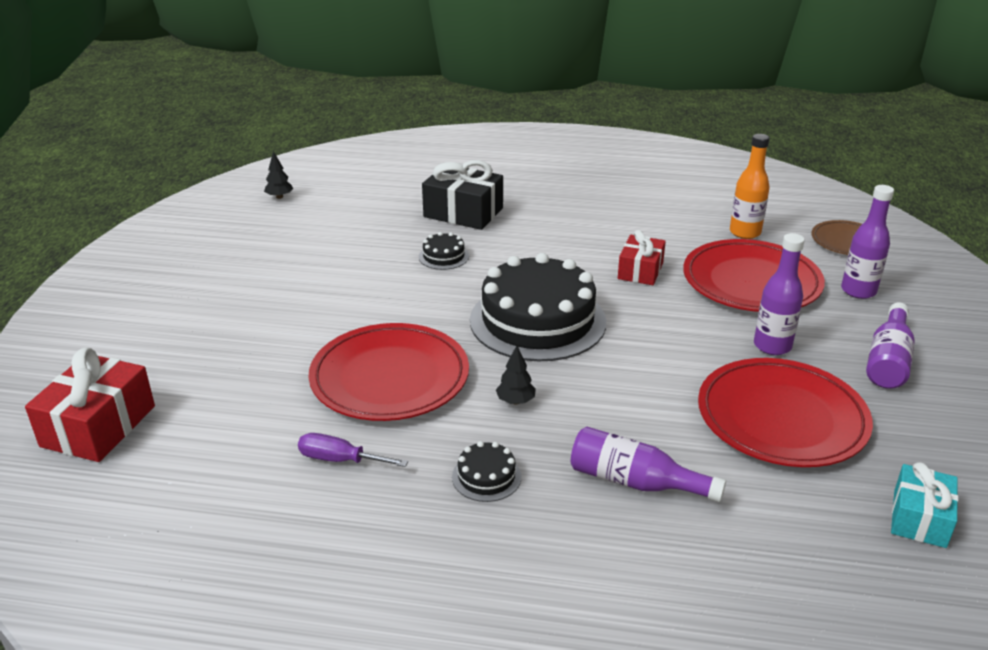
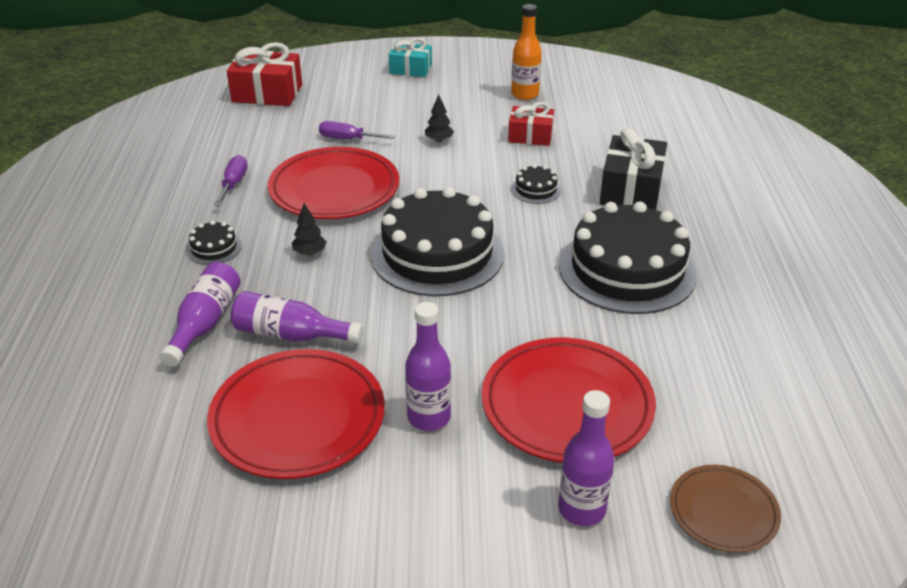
camera: 80 degrees right, 5 degrees up
(277, 362) = (347, 139): none -> purple screwdriver
(279, 197) = (606, 92): black tree -> black tree (439, 140)
(582, 233) = (627, 269): none -> black cake
(640, 271) = (558, 315): red gift -> red gift (530, 136)
(745, 232) = (696, 403): orange bottle -> orange bottle (525, 94)
(888, 361) = (419, 521): purple bottle -> purple bottle (291, 335)
(919, 518) = (144, 510): turquoise gift -> turquoise gift (410, 69)

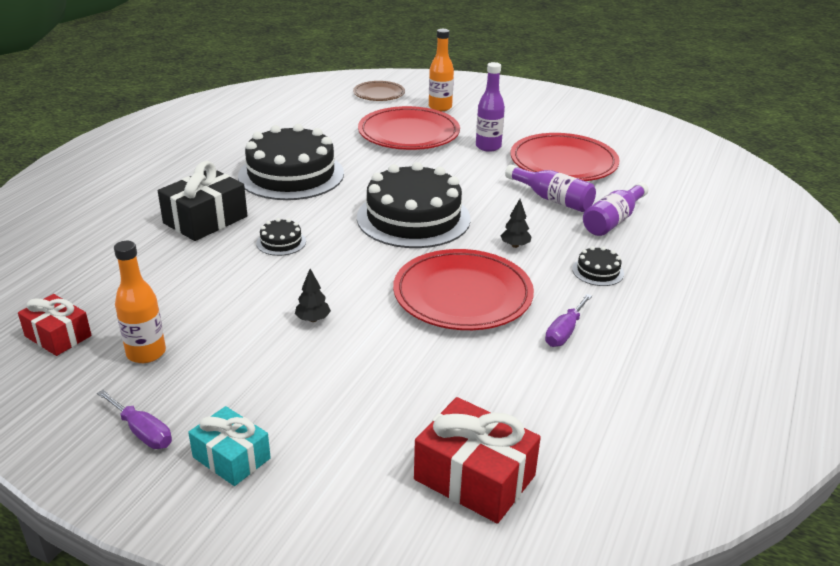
camera: 155 degrees left, 5 degrees down
(347, 139) = (411, 353): purple screwdriver -> purple screwdriver (142, 432)
(530, 136) = (216, 295): red gift -> red gift (58, 336)
(582, 509) = (440, 107): purple bottle -> orange bottle

